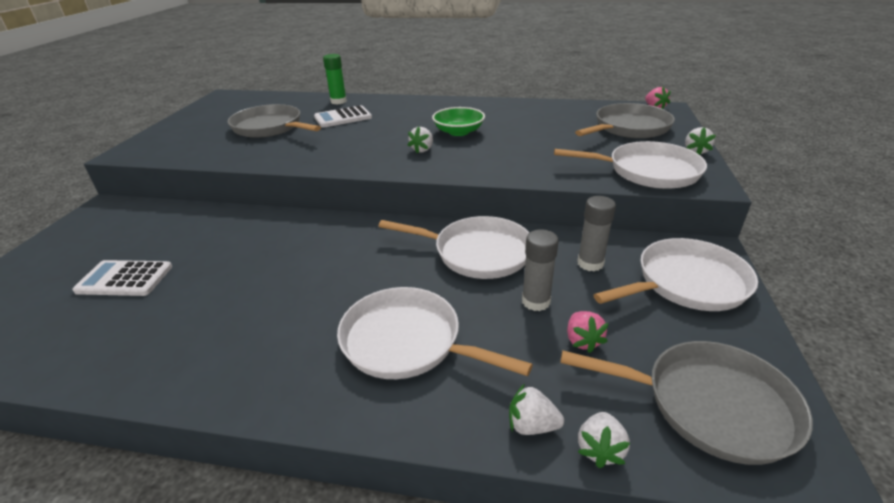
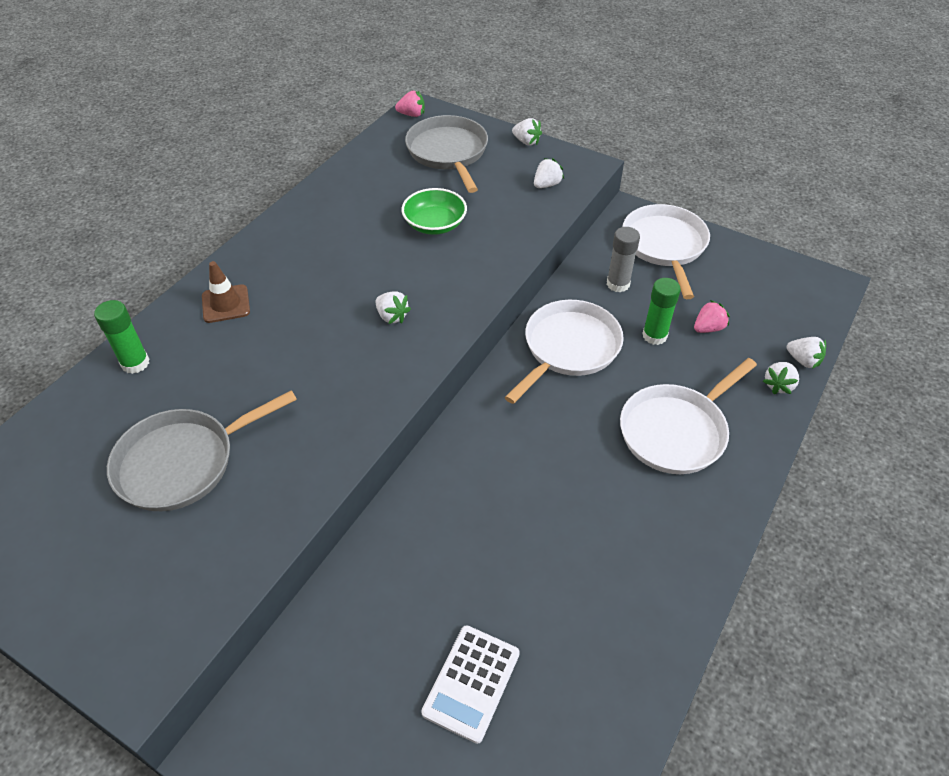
camera: 70 degrees left, 15 degrees up
(343, 117) = (215, 370): white calculator -> none
(398, 107) = (226, 304): none -> brown traffic cone
(458, 132) = (361, 272): green bowl -> green bowl (435, 224)
(536, 301) = (654, 336): grey glue stick -> green glue stick
(582, 341) = (708, 328): pink strawberry -> pink strawberry turned 45 degrees counterclockwise
(648, 171) = (547, 185): white pan -> white strawberry
(709, 405) = (781, 297): grey pan -> none

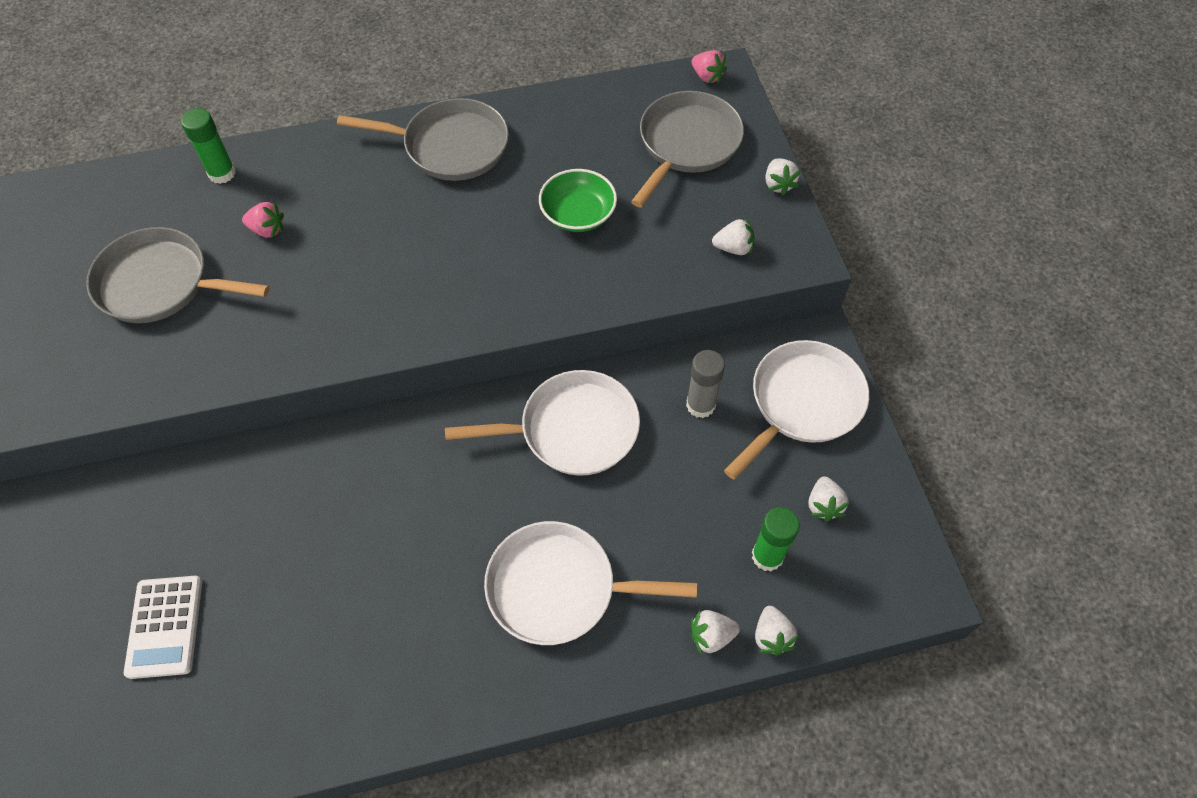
camera: 45 degrees right, 10 degrees up
(226, 304) = (333, 168): brown traffic cone -> none
(297, 241) = (450, 146): none -> grey pan
(392, 316) = (433, 279): white strawberry -> white strawberry (823, 505)
(471, 683) = (165, 626): white calculator -> white calculator turned 75 degrees counterclockwise
(654, 336) = (663, 484): green glue stick -> green glue stick (767, 556)
(708, 328) = (724, 522): pink strawberry -> pink strawberry (267, 230)

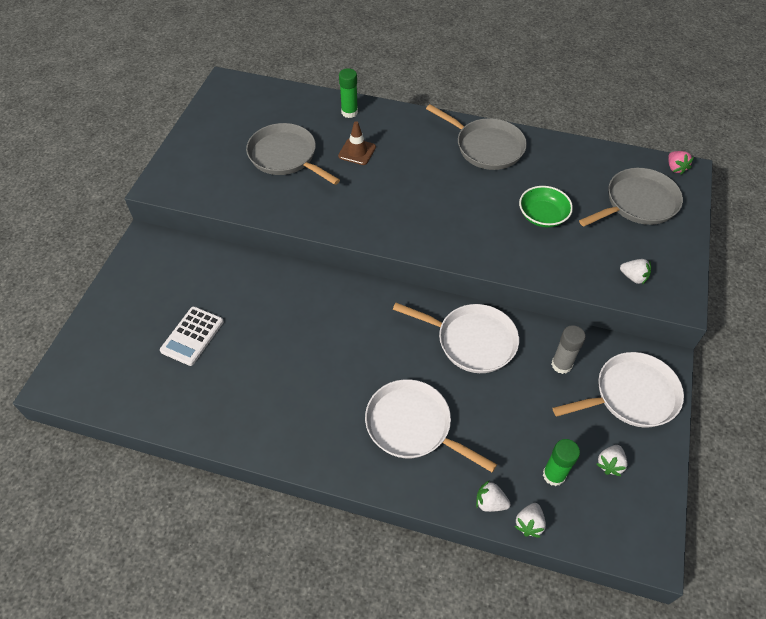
camera: 30 degrees right, 5 degrees down
(267, 230) = (357, 152): pink strawberry -> brown traffic cone
(778, 184) = (687, 252): white strawberry -> none

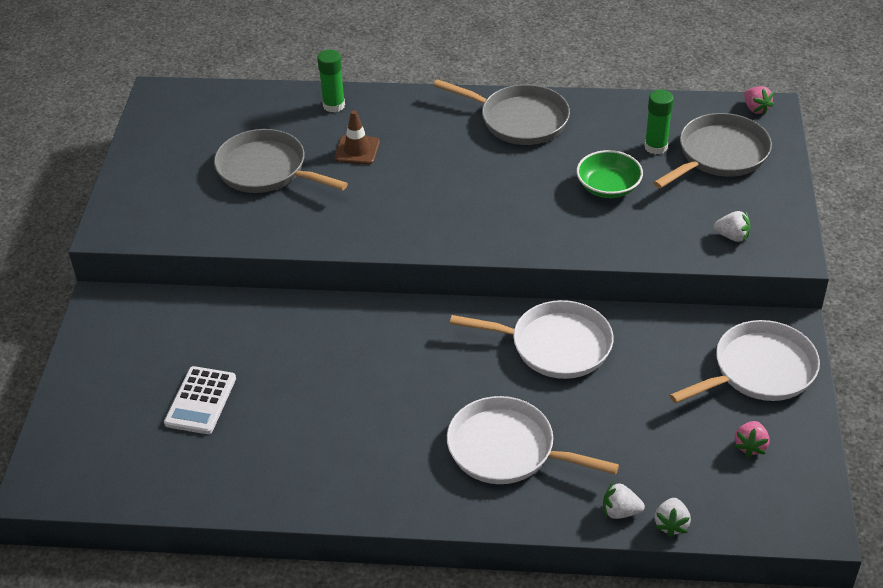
camera: 10 degrees left, 10 degrees down
(554, 475) = (688, 469): green glue stick -> green glue stick (656, 147)
(561, 364) = (669, 352): grey glue stick -> none
(610, 464) = (750, 446): white strawberry -> pink strawberry

